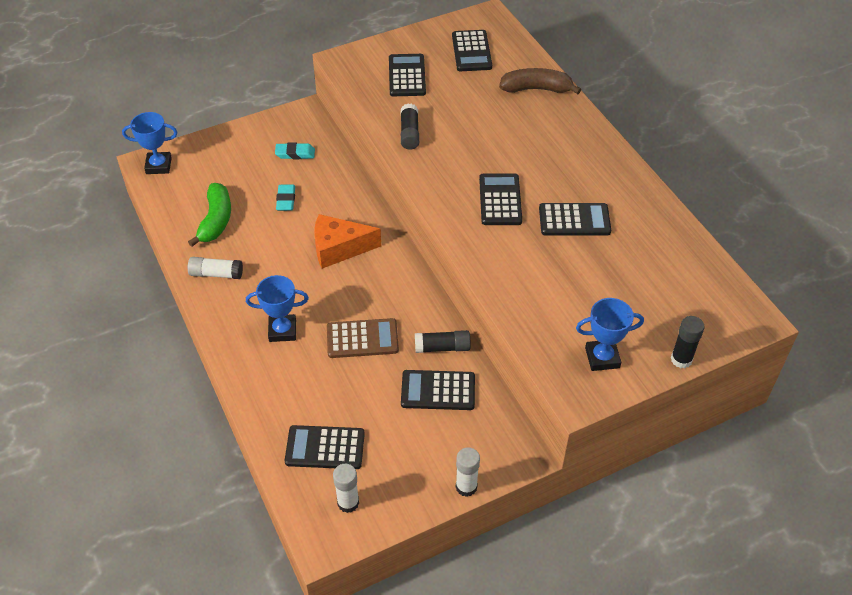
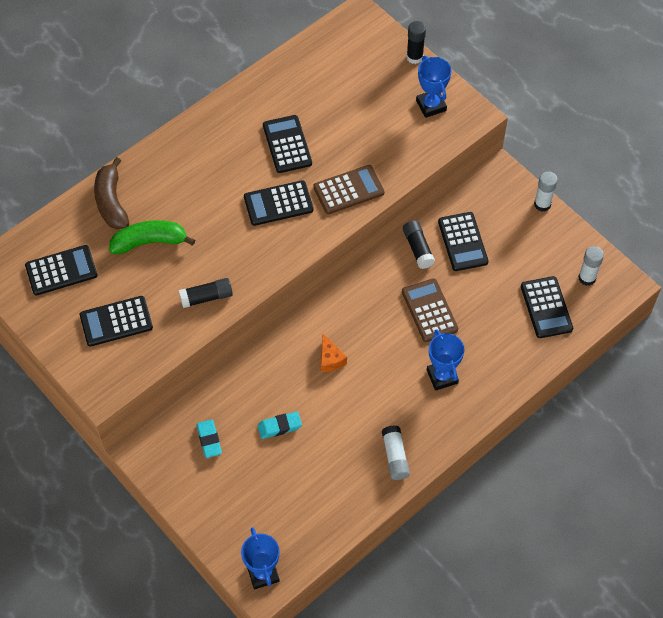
camera: 105 degrees left, 10 degrees up
(216, 220) = (326, 483): green banana -> green banana (149, 242)
(339, 248) = (330, 359): orange cheese -> orange cheese, size x0.56
(501, 257) = (348, 190): none -> brown calculator

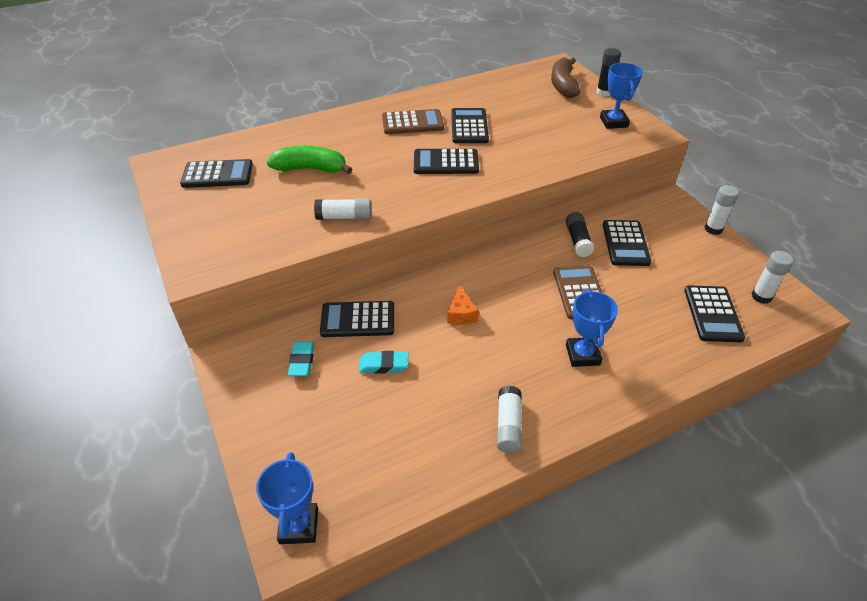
camera: 15 degrees right, 15 degrees down
(111, 202) = (291, 138): brown banana -> brown banana (563, 85)
(116, 321) = (245, 219): black calculator -> black calculator (358, 320)
(206, 297) = (344, 217): black glue stick -> white glue stick
(348, 190) = (518, 164): brown calculator -> brown calculator (412, 123)

